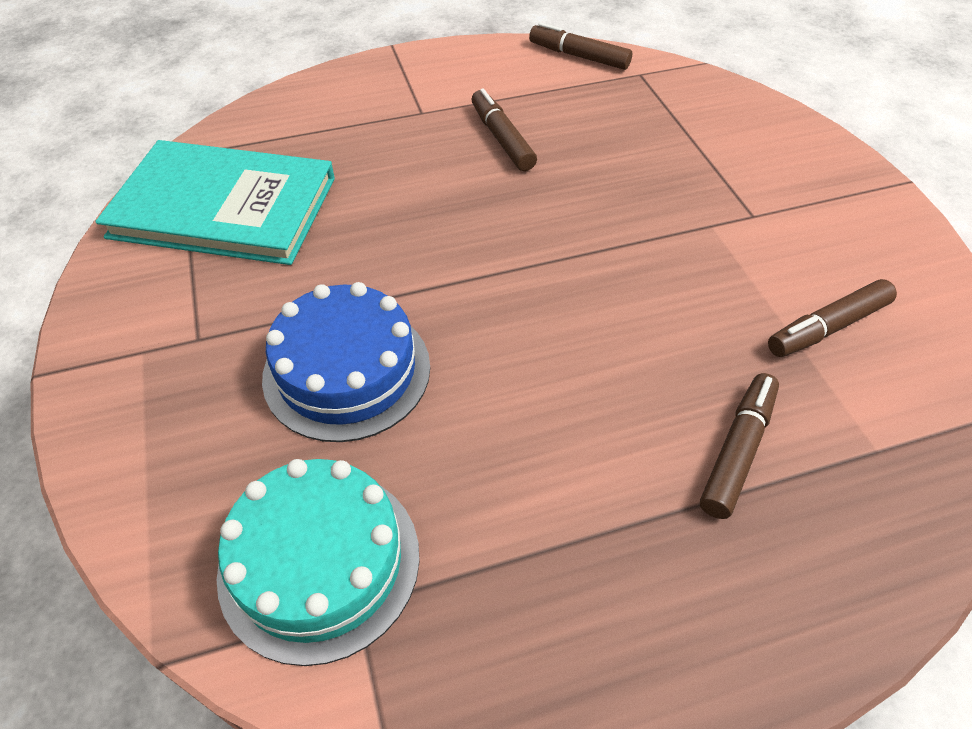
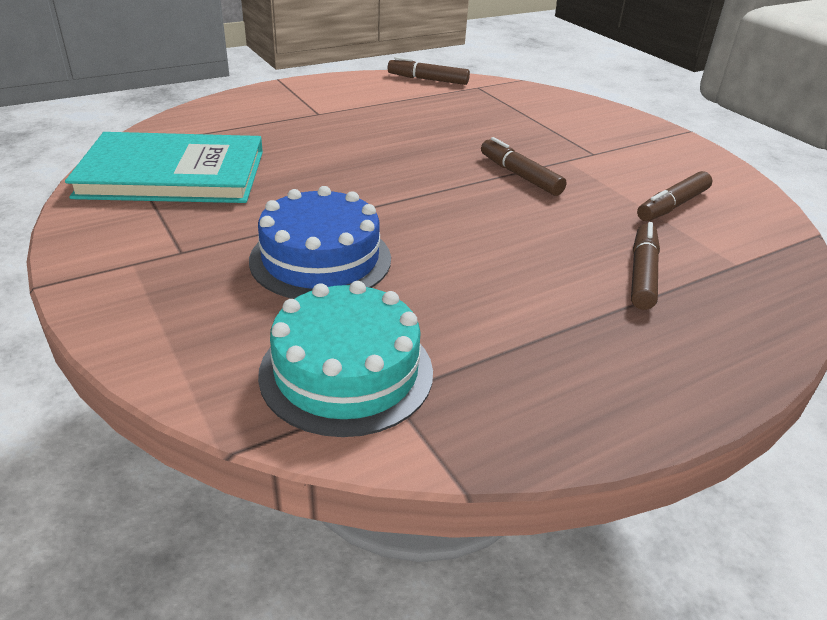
camera: 15 degrees left, 15 degrees down
(502, 138) = (389, 124): brown marker -> brown marker (520, 175)

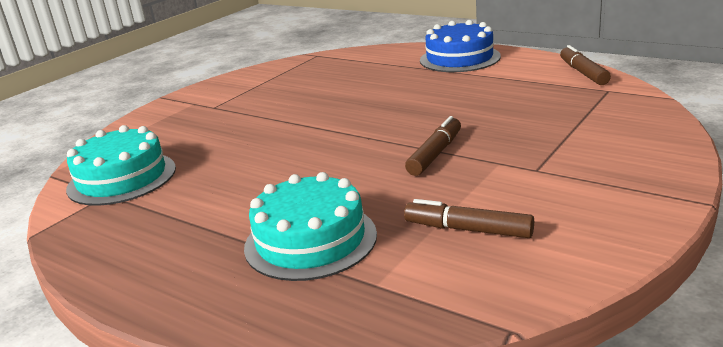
camera: 70 degrees right, 10 degrees down
(173, 174) = (298, 75): turquoise book -> none
(320, 259) = (234, 136): blue cake -> blue cake (459, 58)
(642, 274) = (310, 240): brown marker -> turquoise cake

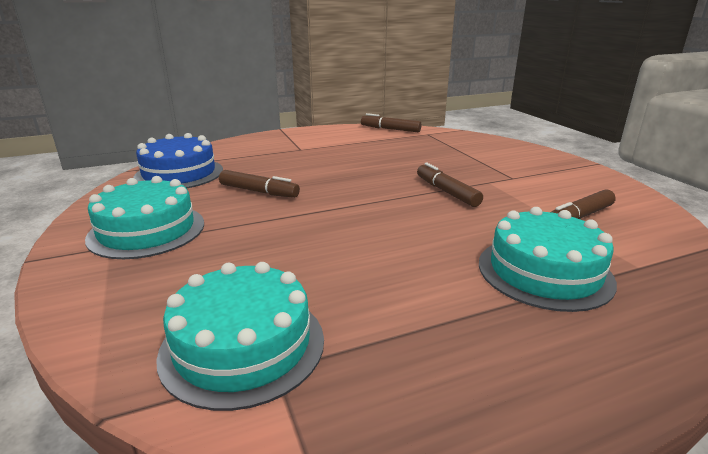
camera: 60 degrees left, 0 degrees up
(223, 101) = (147, 230): none -> turquoise cake
(325, 98) = (259, 191): none -> brown marker
(459, 58) = (291, 140): blue cake -> blue cake (179, 173)

